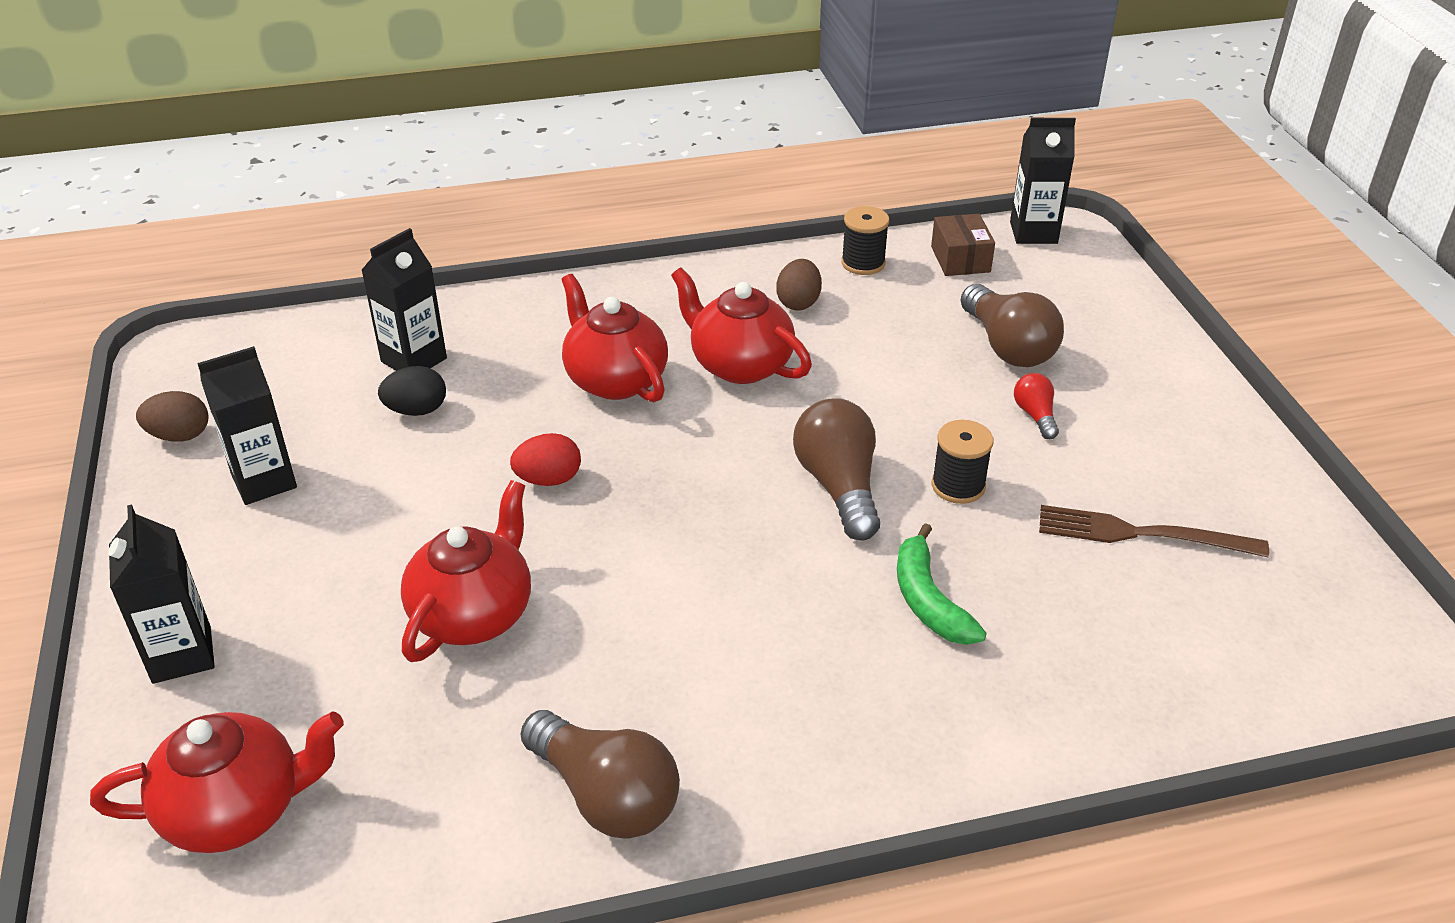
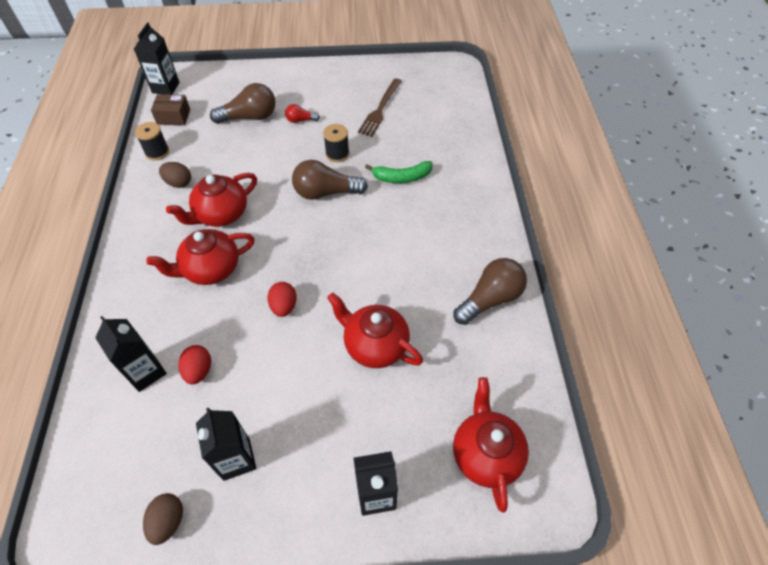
camera: 80 degrees left, 15 degrees up
(416, 410) = (199, 371): black egg -> red egg

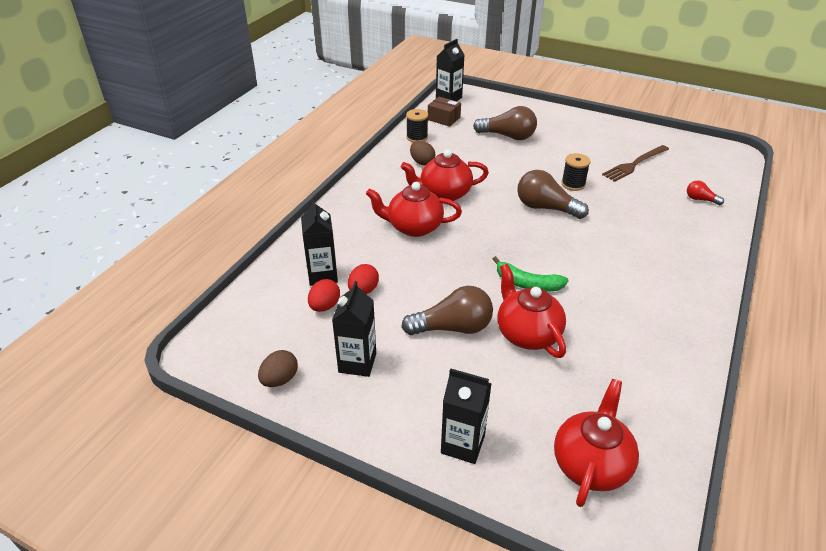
camera: 30 degrees right, 15 degrees down
(284, 306) = (460, 274): red egg -> red egg (324, 306)
(300, 120) = (552, 151): red light bulb -> red light bulb (700, 199)
(401, 177) = (627, 220): green banana -> green banana (527, 283)
(490, 299) = (667, 344): brown light bulb -> brown light bulb (452, 327)

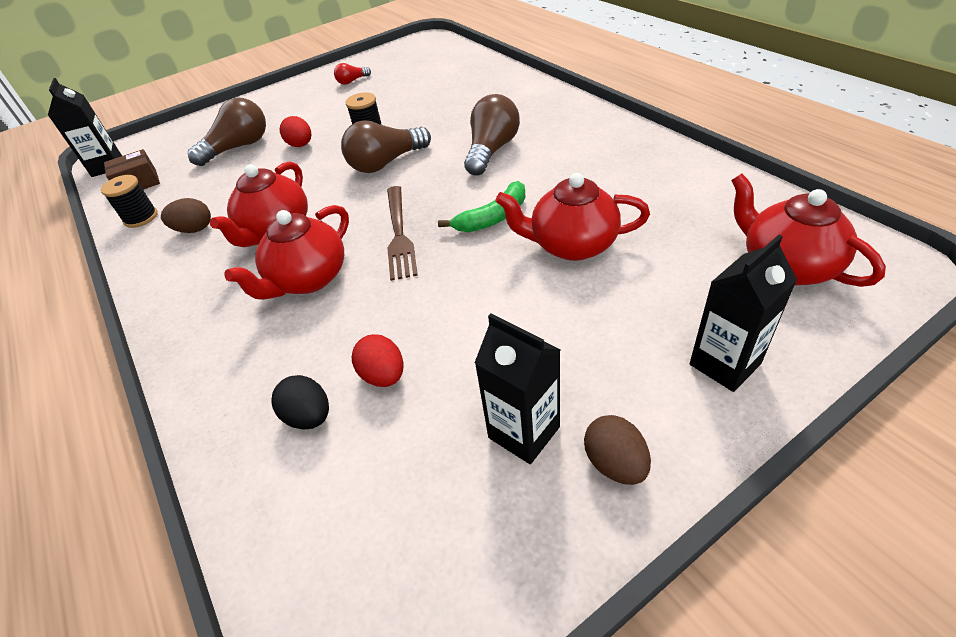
camera: 55 degrees left, 5 degrees up
(280, 379) = (500, 560): brown egg -> brown egg (615, 463)
(322, 275) = (309, 417): black carton -> black egg
(324, 306) = (378, 436): red egg -> red egg (301, 145)
(452, 327) = (521, 305): brown light bulb -> brown light bulb (491, 150)
(634, 164) = (382, 89): brown fork -> brown fork (399, 234)
(700, 199) = (468, 75): red light bulb -> red light bulb (352, 81)

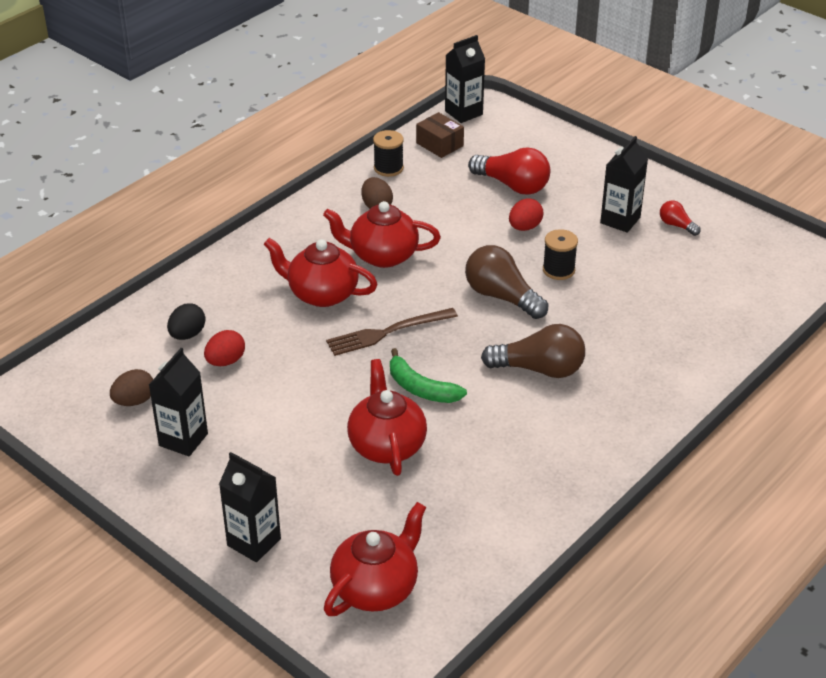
camera: 70 degrees right, 5 degrees down
(238, 147) = (512, 185): brown light bulb -> red light bulb
(327, 102) = (620, 220): none -> black carton
(615, 463) = (162, 486): brown egg -> brown egg (134, 401)

